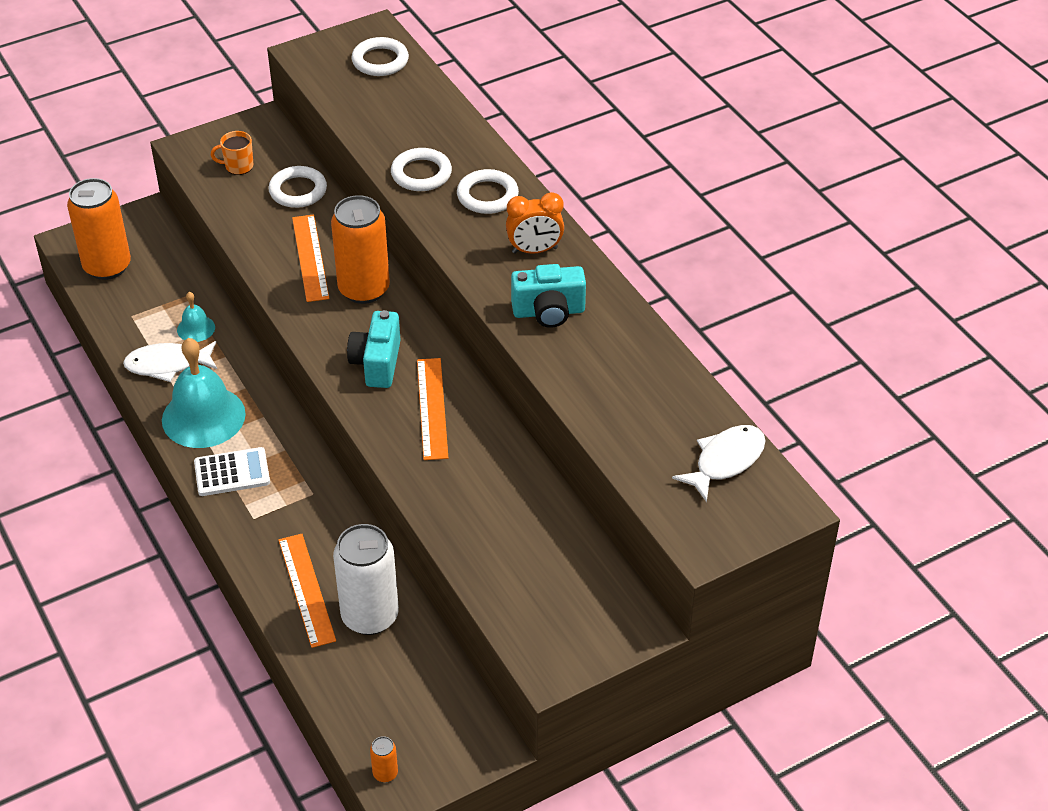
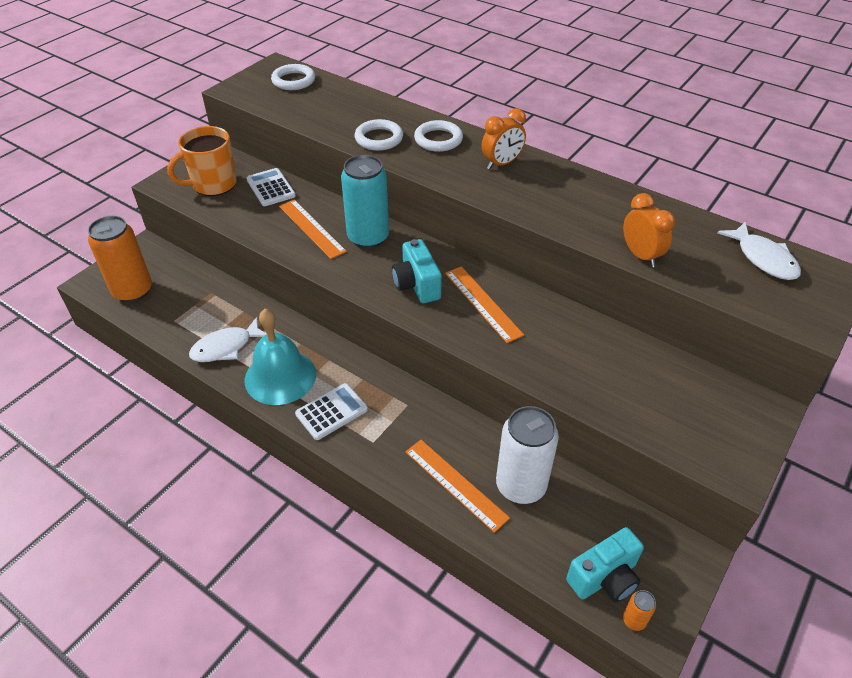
camera: 25 degrees left, 0 degrees up
(196, 328) = (233, 313): turquoise bell -> none
(238, 166) = (213, 184): orange mug -> orange mug, size x1.93
(298, 191) = (271, 188): white ring -> white calculator
(364, 289) = (368, 237): orange can -> turquoise can
(548, 312) = (547, 199): turquoise camera -> turquoise camera (604, 578)
(592, 411) = (640, 255): none -> orange clock
(725, 461) = (763, 259): white fish -> white fish turned 135 degrees clockwise

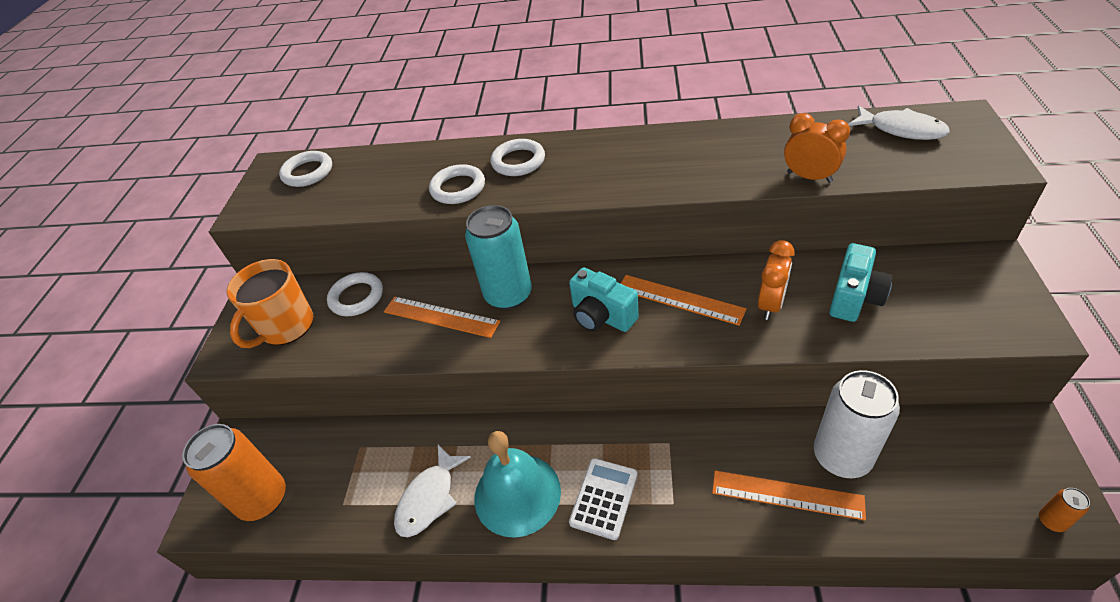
camera: 25 degrees left, 0 degrees up
(271, 188) = (356, 297): white calculator -> white ring
(501, 164) = (601, 155): orange clock -> orange clock (770, 304)
(604, 578) = (991, 497): turquoise camera -> turquoise camera (854, 297)

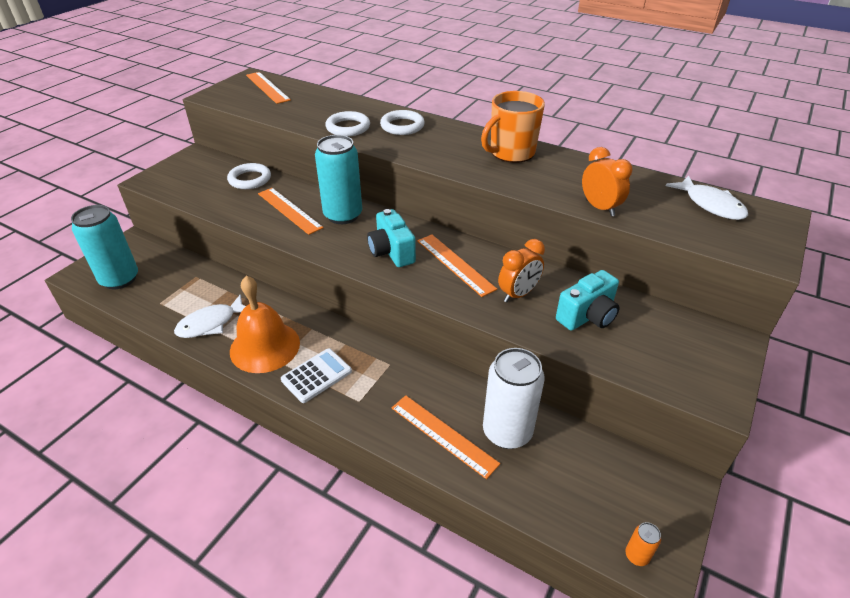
camera: 20 degrees right, 5 degrees down
(263, 499) = (119, 279): orange can -> turquoise can
(286, 327) = (195, 179): orange mug -> orange mug (511, 153)
(308, 172) = (267, 87): white ring -> orange ruler
(517, 494) = (265, 346): turquoise bell -> orange bell

